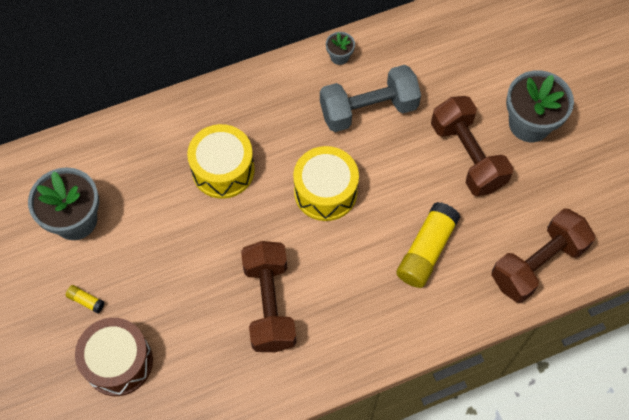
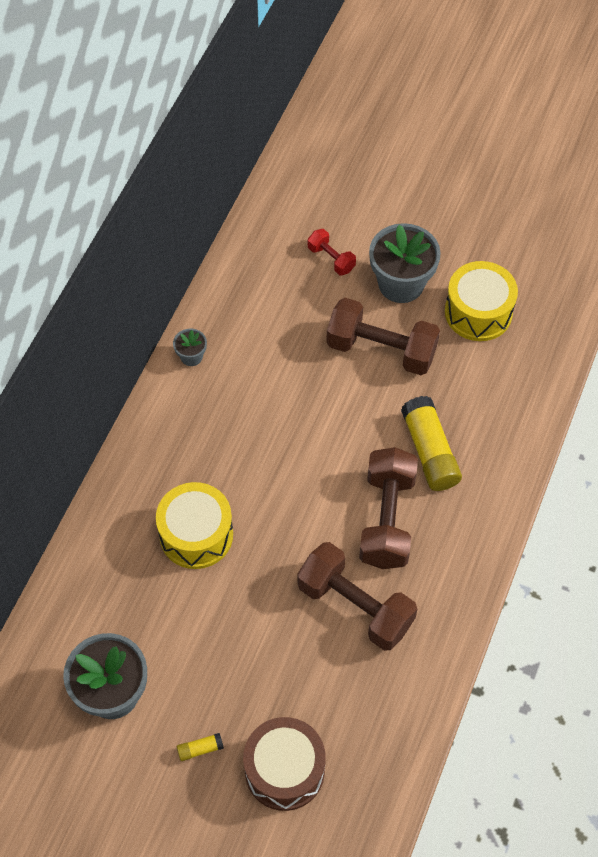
camera: 45 degrees left, 5 degrees down
(325, 191) = (301, 476): yellow drum -> yellow drum (478, 312)
(368, 110) = (263, 380): grey dumbbell -> none
(499, 68) = (331, 259): none -> red dumbbell
(537, 264) = (520, 387): brown dumbbell -> brown dumbbell (387, 519)

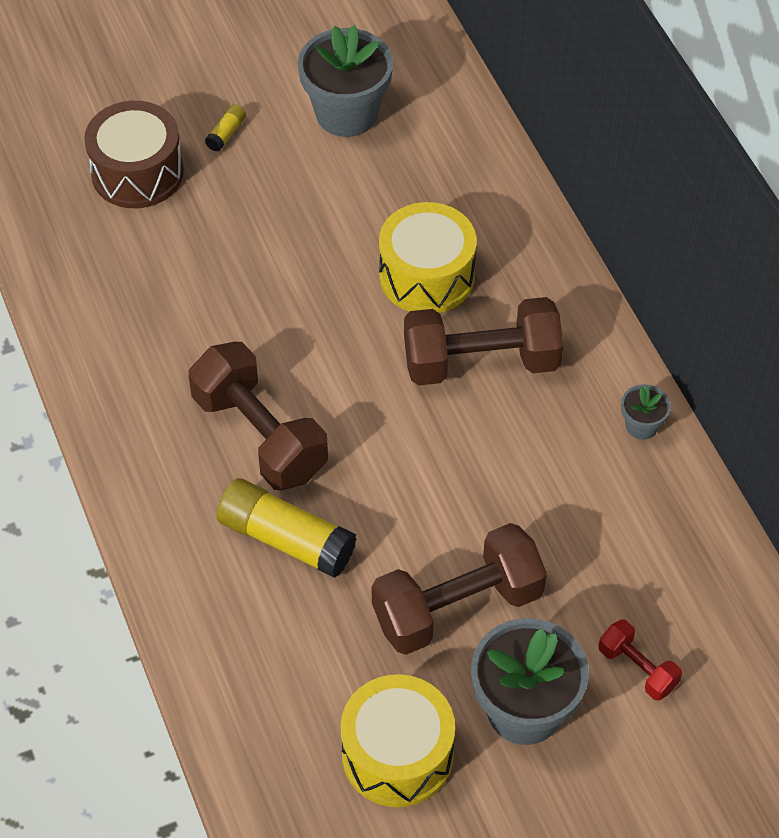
camera: 135 degrees right, 5 degrees down
(331, 259) = (637, 668): red dumbbell -> red dumbbell turned 45 degrees clockwise
(355, 606) = (209, 336): brown dumbbell -> brown dumbbell (481, 362)

